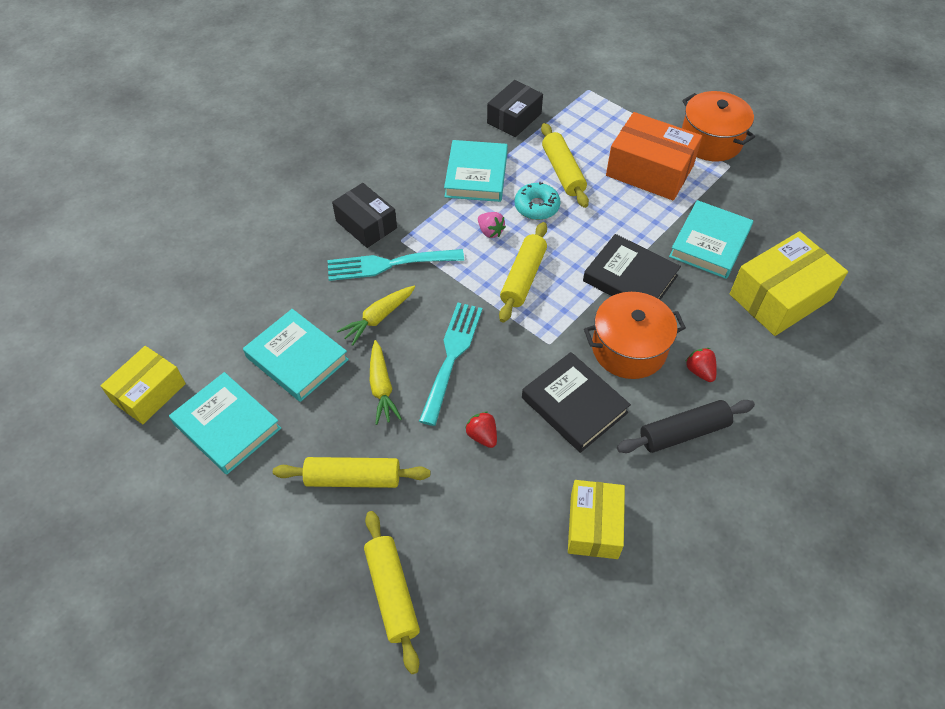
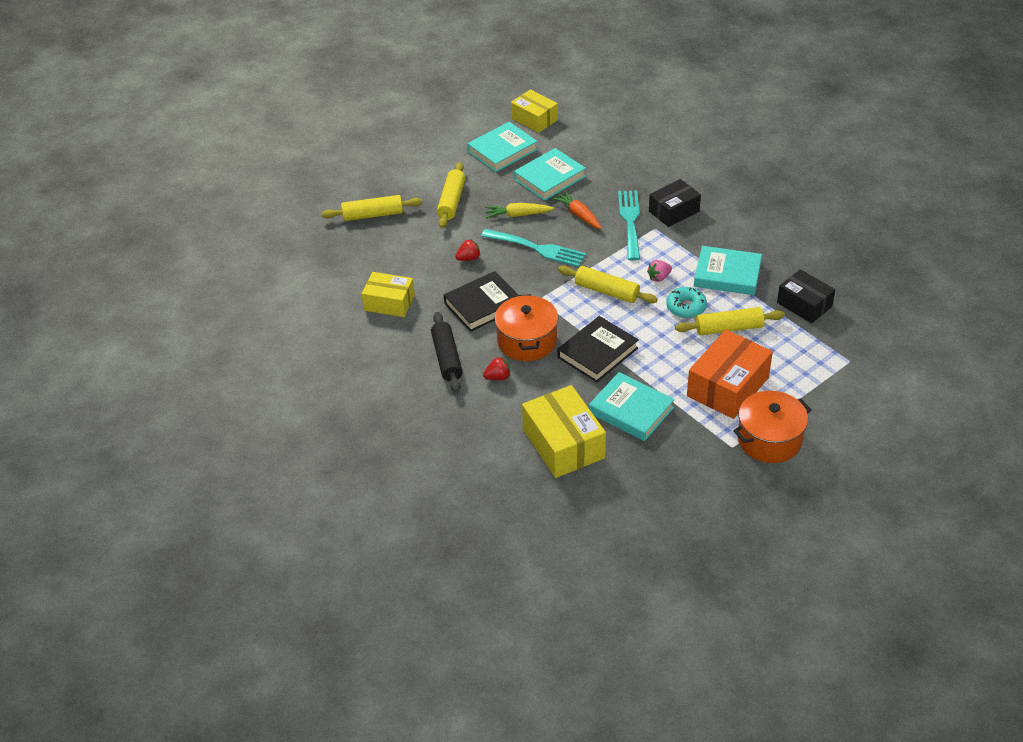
camera: 100 degrees right, 10 degrees down
(378, 318) = (578, 215): yellow carrot -> orange carrot

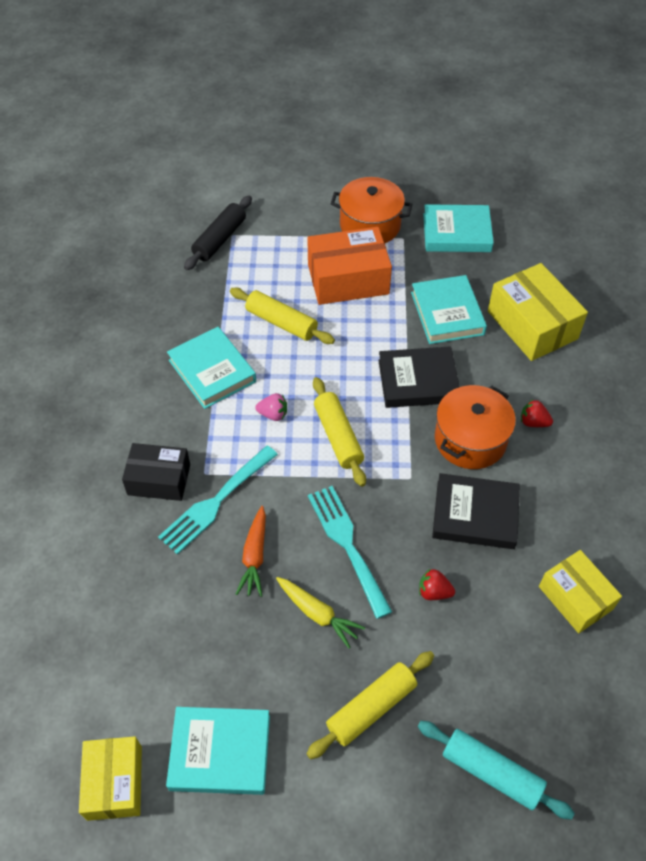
camera: 140 degrees left, 10 degrees up
(372, 215) = (491, 772): yellow rolling pin -> turquoise rolling pin
(447, 358) = (566, 478): black rolling pin -> black rolling pin (220, 239)
(549, 178) = (220, 644): turquoise book -> turquoise book (456, 233)
(563, 444) = (532, 325): yellow box -> yellow box turned 45 degrees counterclockwise
(686, 307) = (289, 367): turquoise donut -> none
(804, 304) = (194, 298): black box -> none

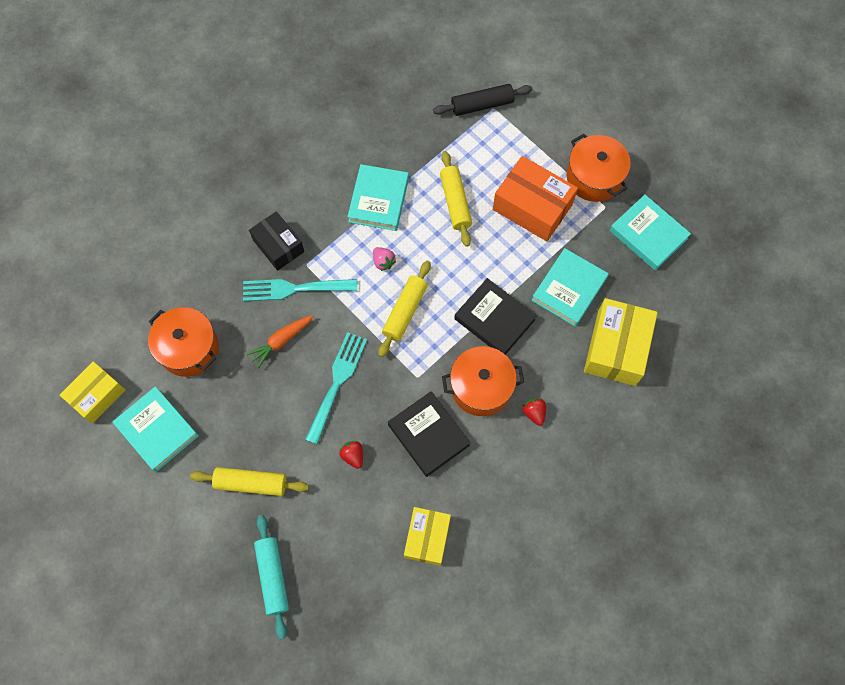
camera: 45 degrees right, 15 degrees up
(168, 644) = (189, 348): none -> orange pot
(317, 614) = (279, 406): yellow carrot -> none

